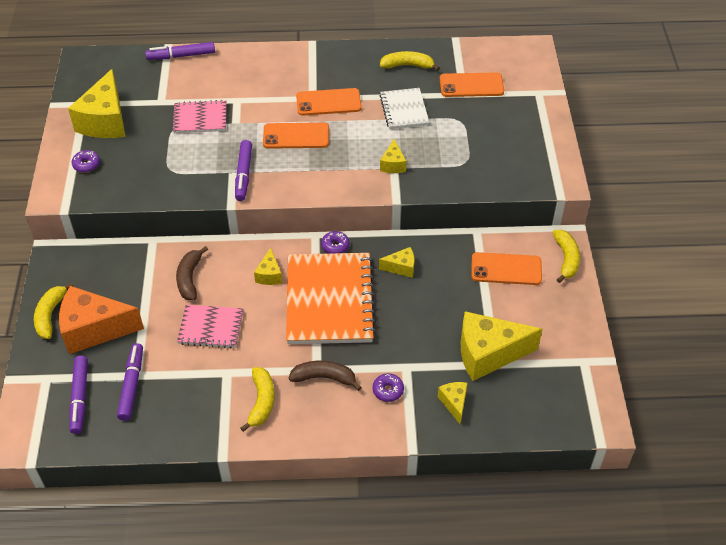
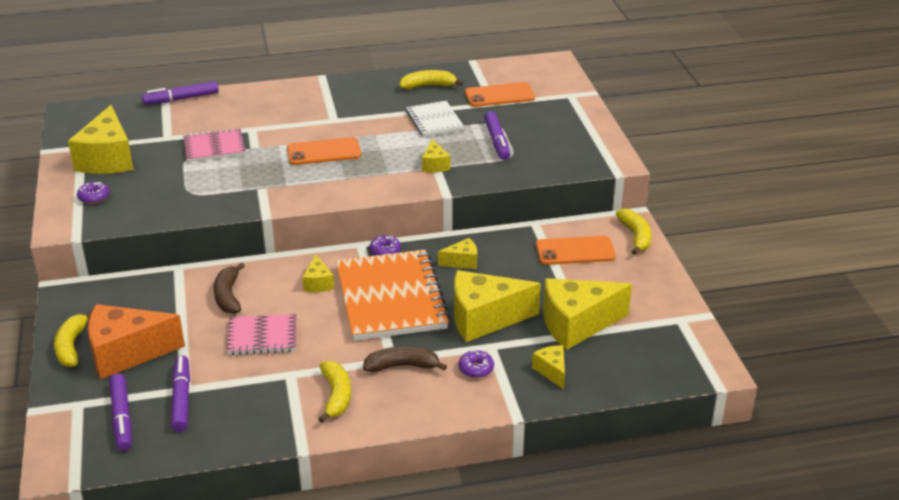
camera: 10 degrees left, 15 degrees down
(243, 174) = (274, 188): purple marker -> purple marker (497, 141)
(328, 102) = (352, 122): orange phone -> none
(407, 335) = (484, 319): none -> yellow cheese

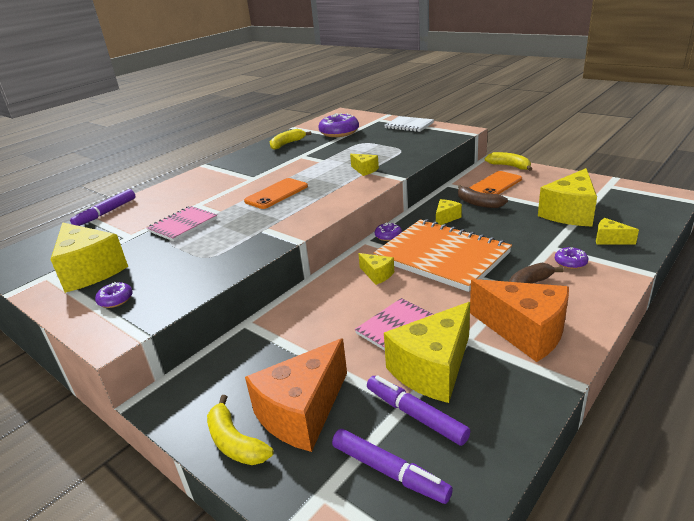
camera: 35 degrees left, 5 degrees down
(228, 296) = (323, 318): brown banana -> brown banana (478, 203)
(336, 396) = (525, 332): yellow banana -> orange cheese
(434, 121) = (322, 154): white notebook -> white notebook (409, 125)
(484, 319) = (518, 236): yellow cheese -> yellow cheese (433, 369)
(497, 141) = (379, 148): purple marker -> none
(499, 95) = (339, 132): orange phone -> purple donut

